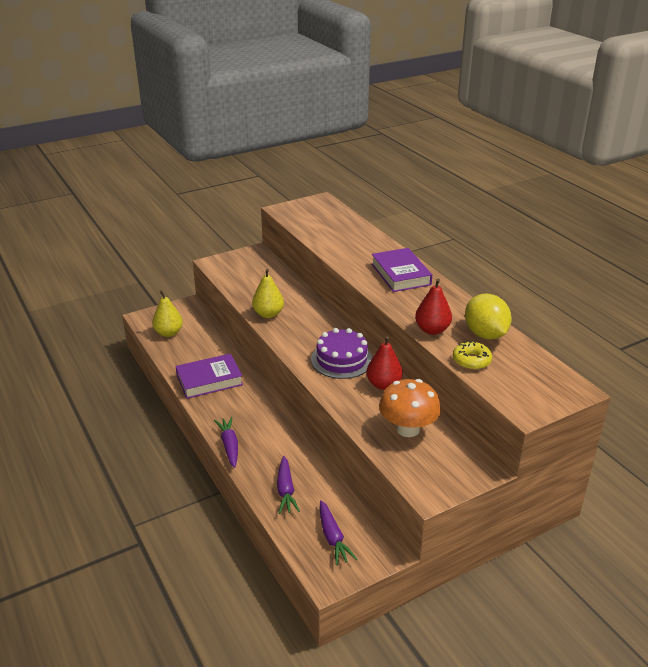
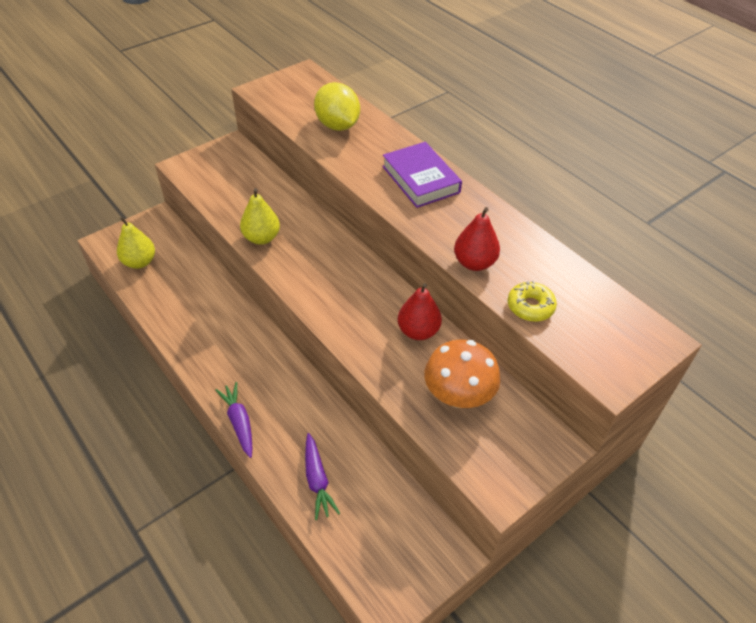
camera: 10 degrees left, 15 degrees up
(209, 380) = (200, 327): purple book -> none
(333, 537) = (384, 543): purple carrot -> none
(341, 359) = (362, 298): purple cake -> none
(485, 334) = (538, 263): yellow lemon -> yellow lemon (337, 125)

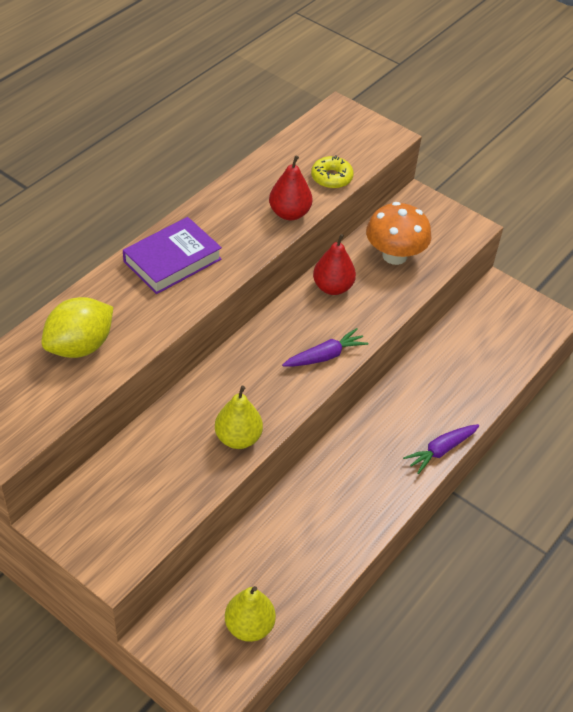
camera: 105 degrees left, 0 degrees up
(317, 480) = (474, 378): purple carrot -> purple carrot (325, 356)

